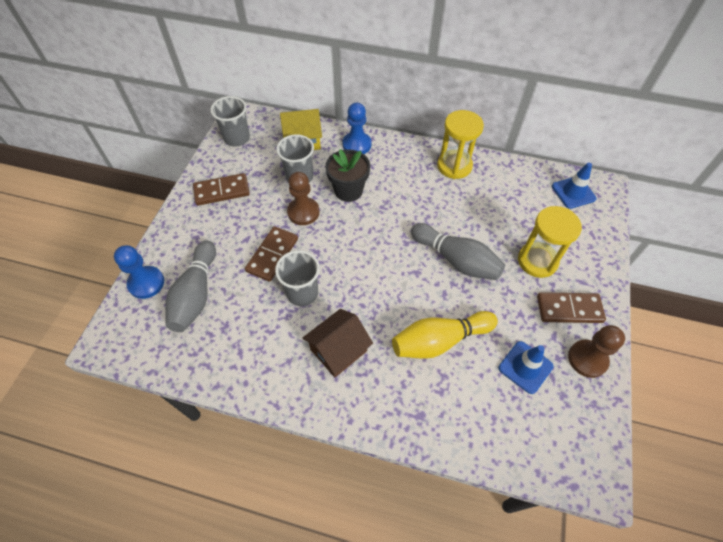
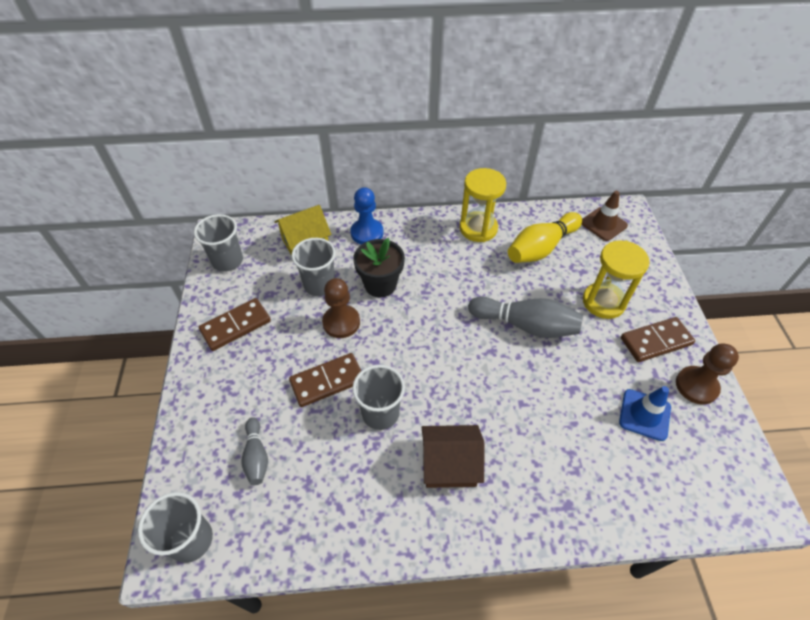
camera: 20 degrees left, 5 degrees down
(127, 338) = (191, 540): none -> grey cup
(146, 283) = (188, 463): blue pawn -> none
(196, 294) = (256, 456): grey bowling pin -> grey bowling pin, size x0.56
(272, 255) = (327, 381): brown domino -> brown domino turned 60 degrees clockwise
(338, 350) = (449, 464): brown house -> brown house turned 60 degrees clockwise
(439, 341) = (549, 416): yellow bowling pin -> yellow bowling pin (541, 248)
(573, 192) = (603, 224): blue traffic cone -> brown traffic cone

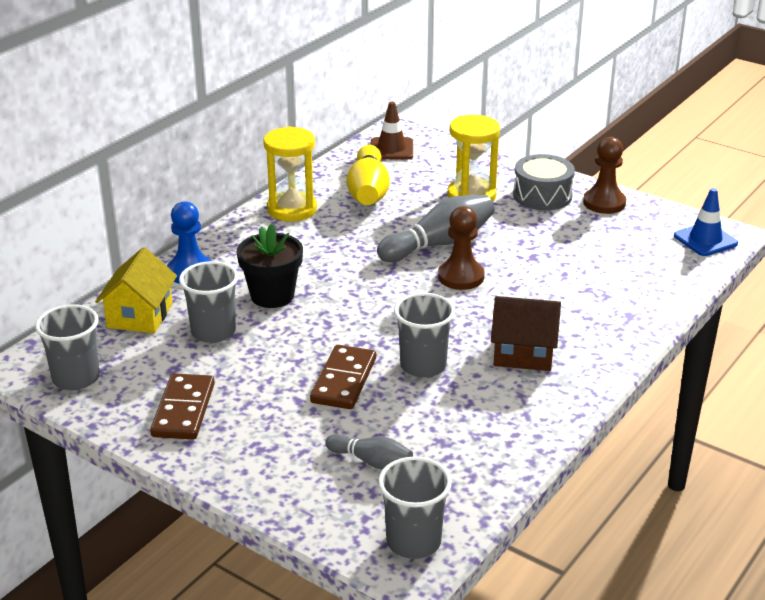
camera: 50 degrees left, 20 degrees down
(341, 322) = (284, 340): brown pawn -> brown pawn (461, 277)
(449, 464) = (523, 353): brown house -> brown house turned 60 degrees clockwise
(644, 414) = (598, 238): blue traffic cone -> blue traffic cone (705, 240)
(656, 341) = (542, 195): brown domino -> grey drum

